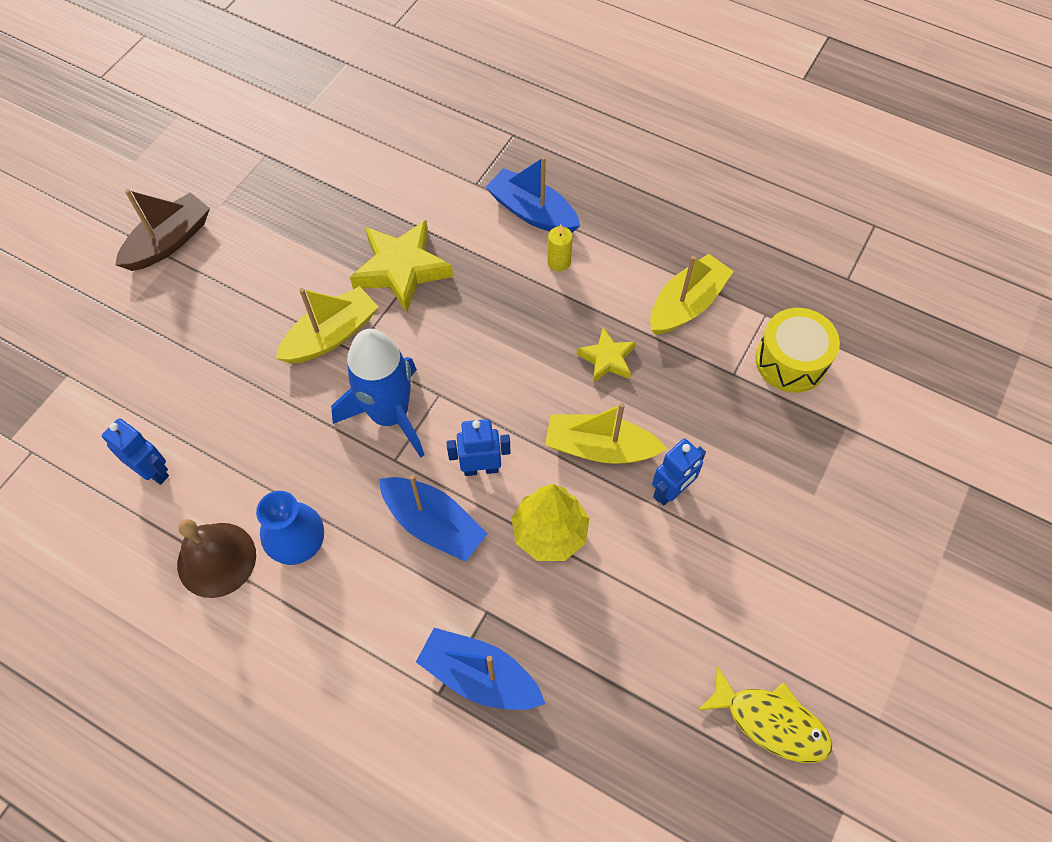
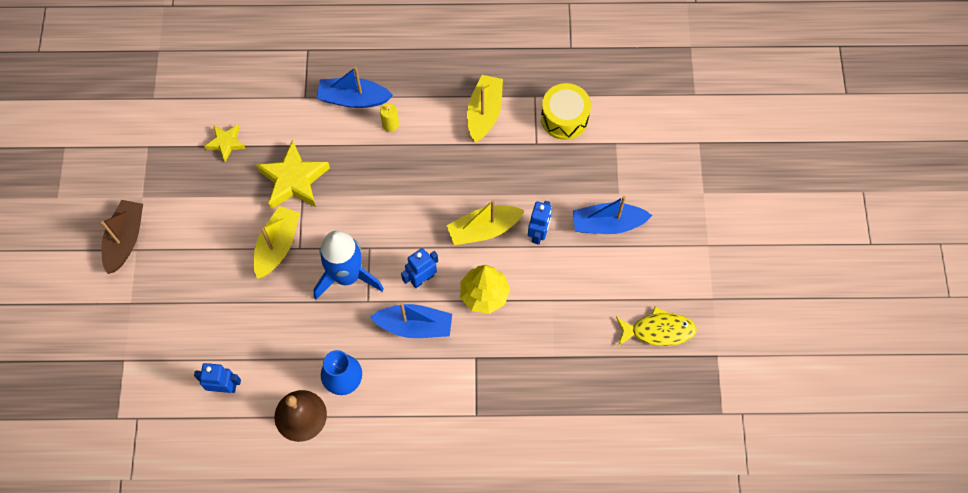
camera: 30 degrees left, 5 degrees up
(479, 676) = (493, 394): blue boat -> blue boat (607, 224)
(607, 359) = (456, 173): yellow star -> yellow star (226, 143)

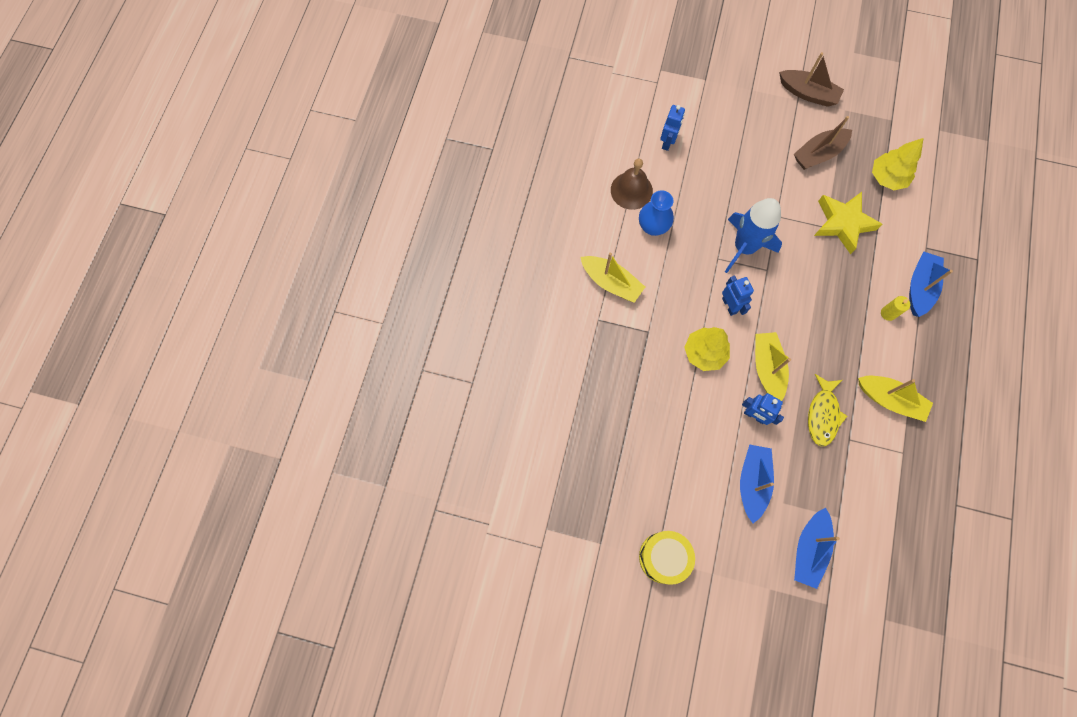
camera: 105 degrees right, 5 degrees up
(208, 216) = (818, 154): none -> brown boat
(226, 143) = (887, 178): yellow star -> yellow tree
(277, 246) = (782, 200): yellow boat -> yellow boat (611, 283)
(415, 326) = (687, 290): blue boat -> blue boat (809, 549)
(564, 118) = (874, 474): yellow drum -> yellow drum (663, 557)
(658, 330) = (636, 496): yellow fish -> yellow fish (822, 414)

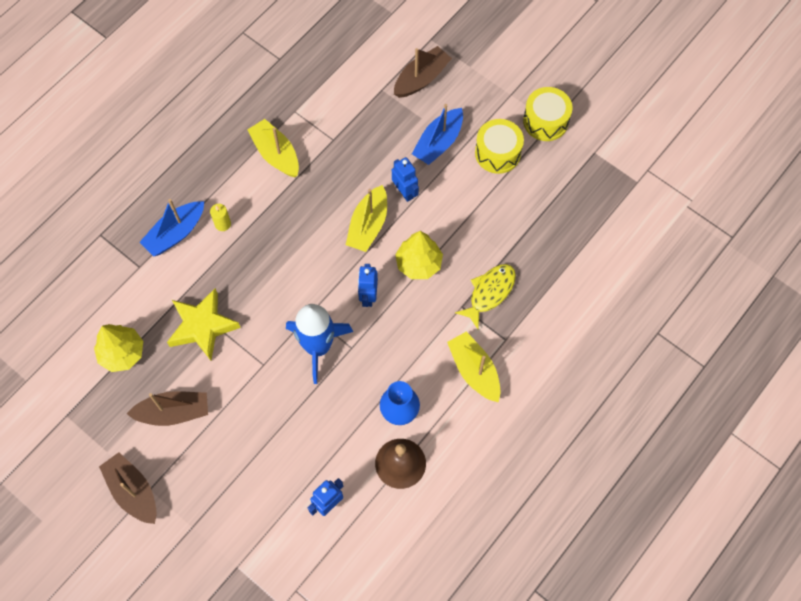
camera: 155 degrees left, 5 degrees down
(692, 498) = (497, 153): none -> yellow drum
(809, 549) = (421, 78): blue boat -> brown boat
(822, 414) = (343, 167): yellow fish -> yellow fish (489, 293)

